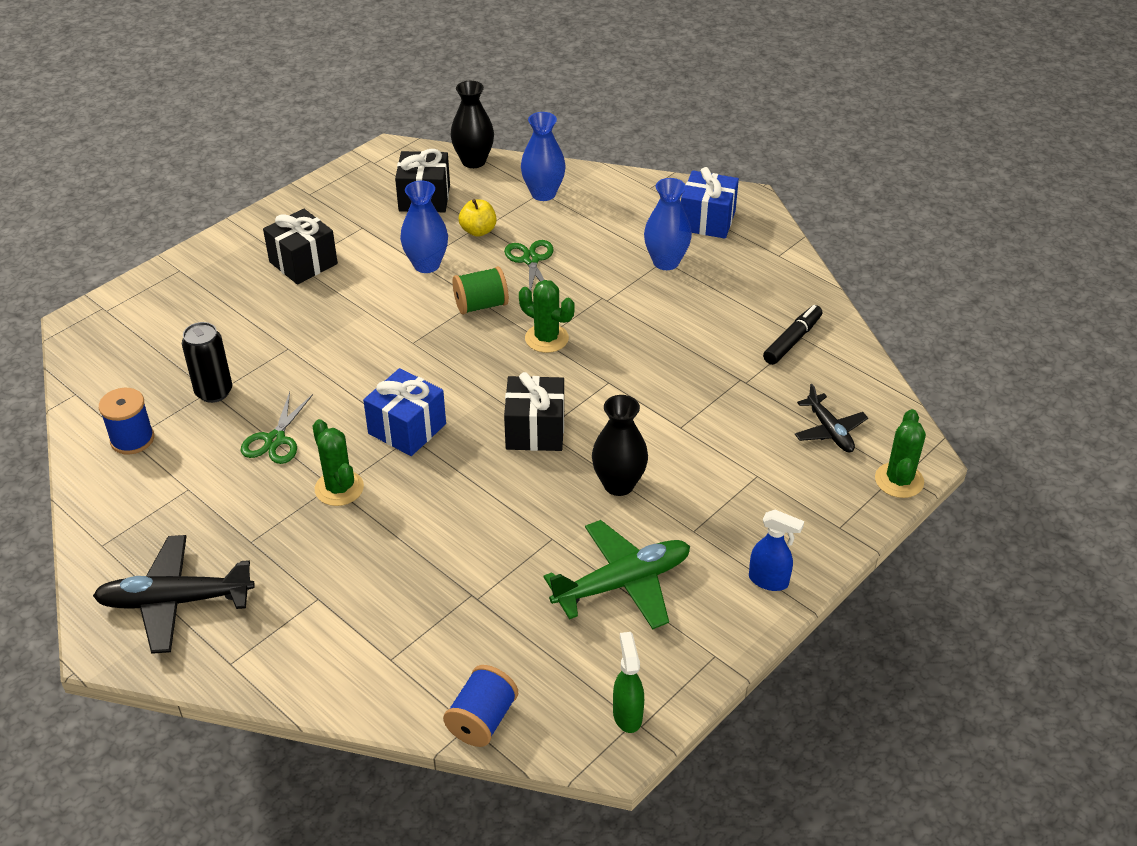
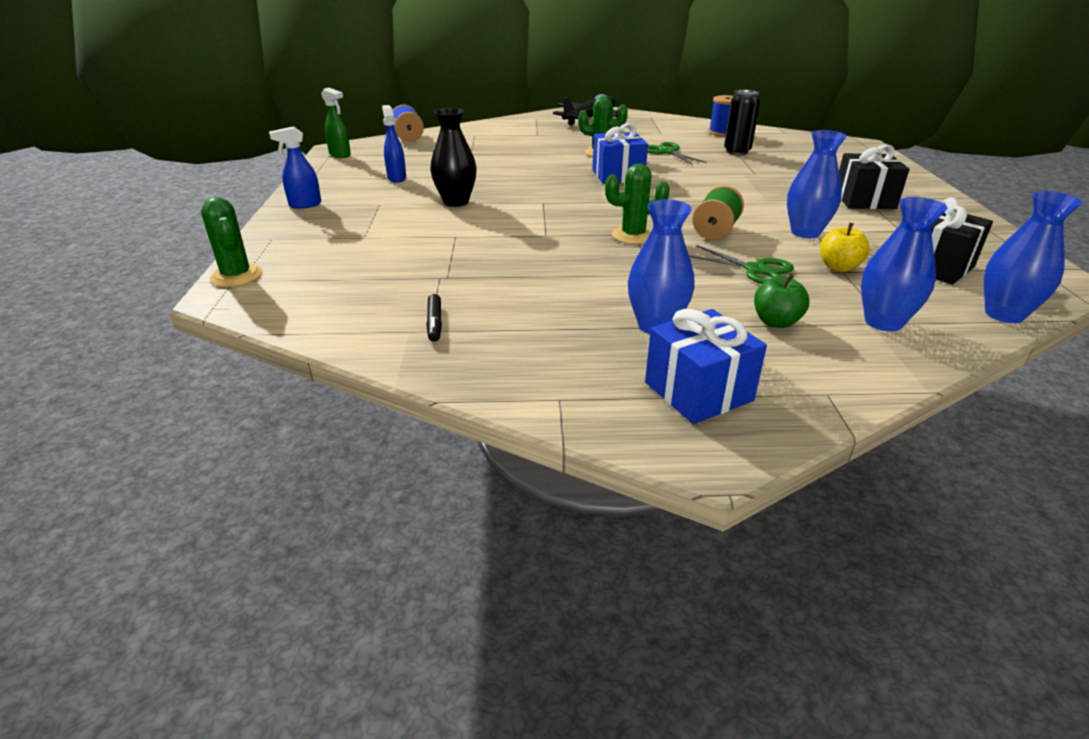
camera: 135 degrees right, 10 degrees down
(473, 161) = (1004, 314): black vase -> blue vase
(535, 430) = (548, 200): black gift -> none
(597, 226) = (776, 322): none -> green apple
(623, 583) = (396, 178): green plane -> blue spray bottle
(792, 340) = (434, 323): black marker -> black marker, size x0.65
(829, 431) = (328, 279): black plane -> none

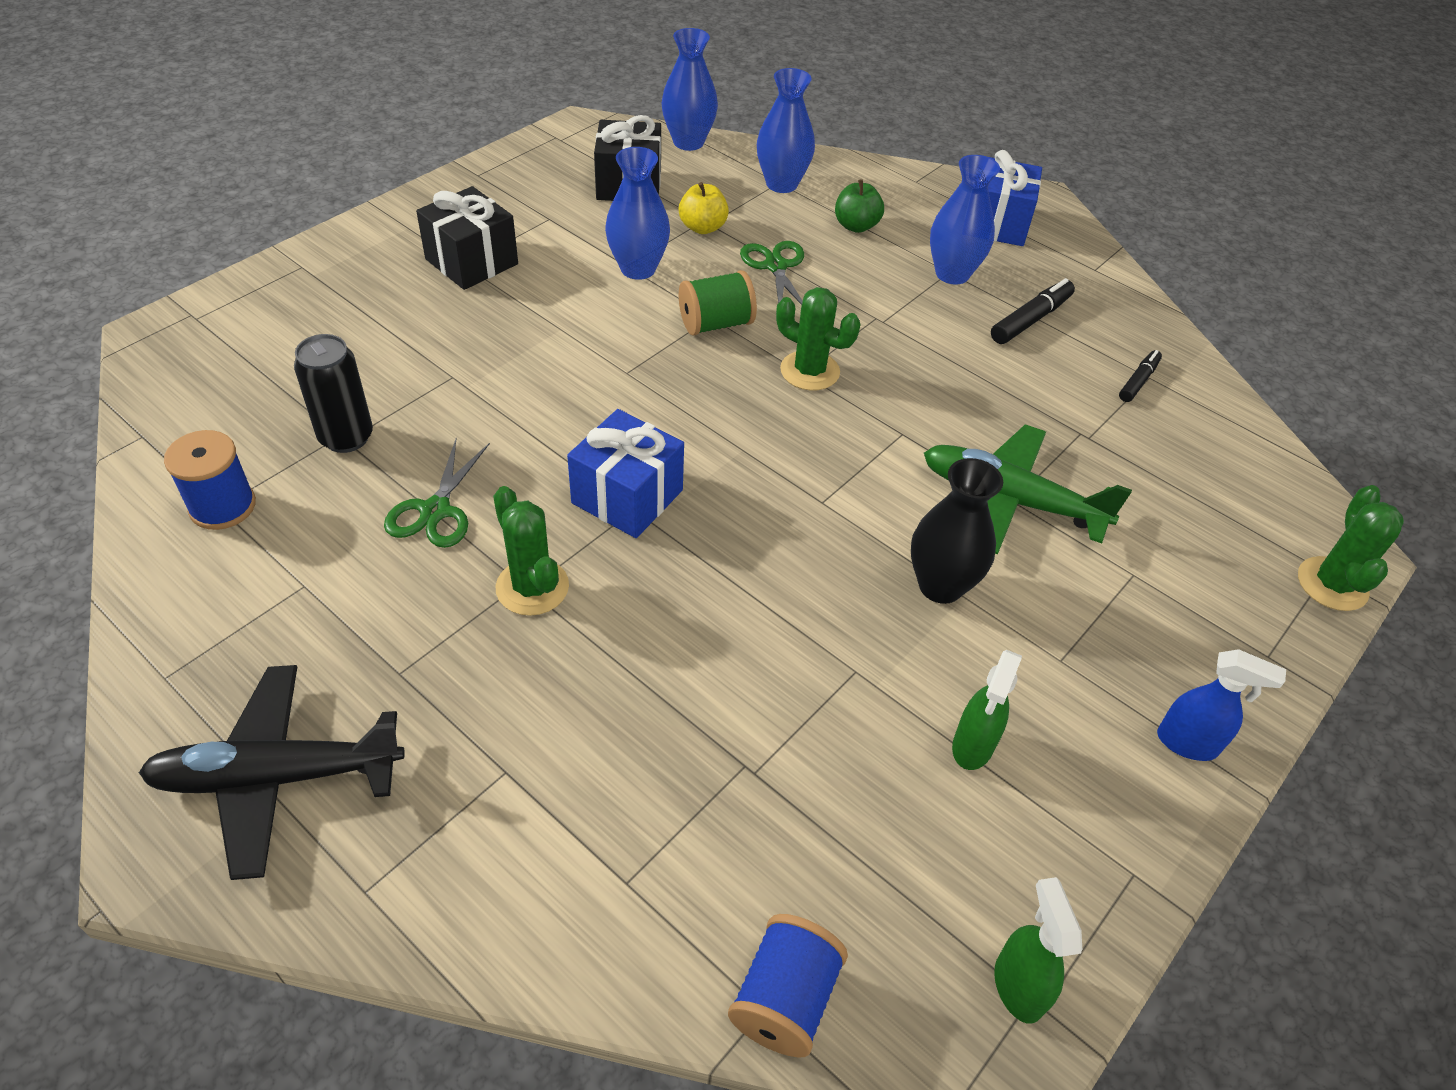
camera: 140 degrees left, 15 degrees up
(396, 178) = (972, 746): blue spray bottle -> green spray bottle
(456, 235) = (1010, 500): none -> green plane
(557, 324) = (1030, 320): none -> black marker

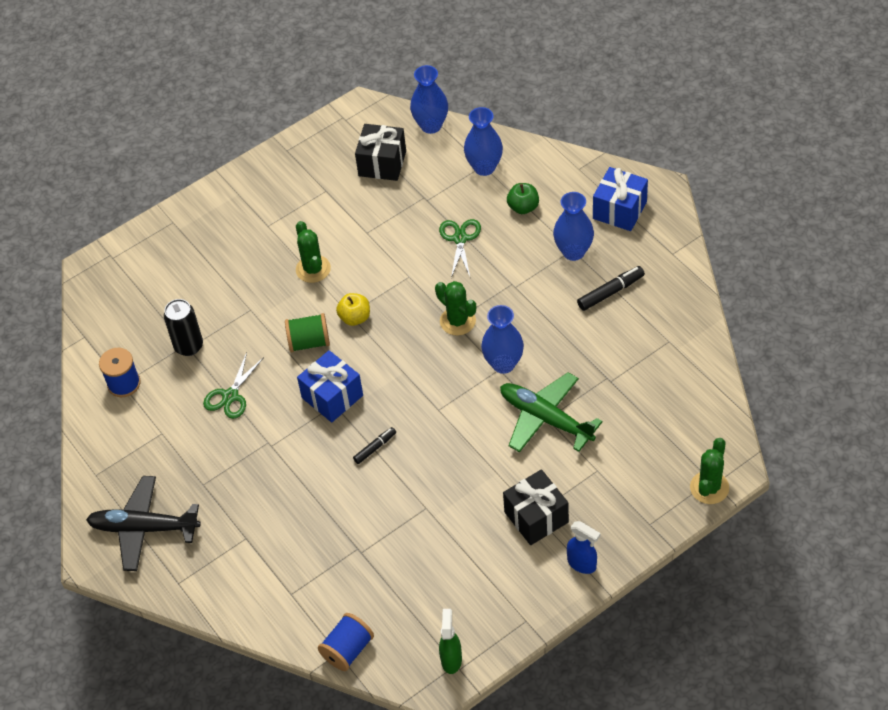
camera: 20 degrees right, 5 degrees up
(472, 261) = (272, 224): black gift -> black gift (536, 517)
(532, 587) = (273, 445): green cactus -> green cactus (313, 269)
(638, 269) = (373, 236): blue vase -> blue vase (503, 364)
(702, 227) = (421, 203): yellow apple -> yellow apple (355, 318)
(716, 324) = (410, 282): green spool -> green spool (309, 342)
(940, 586) = (486, 466): black vase -> none
(972, 746) = (471, 552): green spray bottle -> none
(1138, 381) = (660, 344): black marker -> black marker (375, 448)

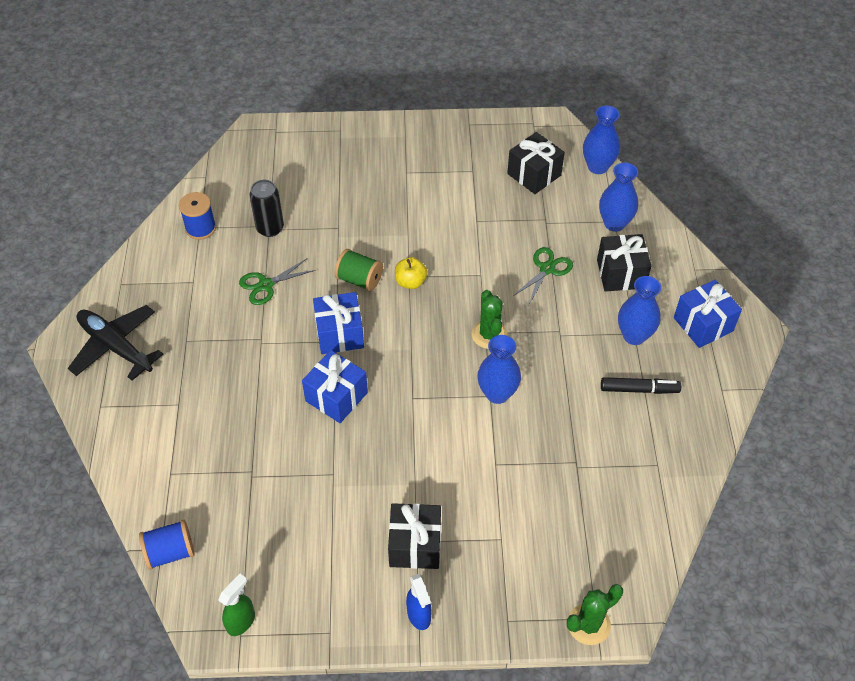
camera: 30 degrees right, 0 degrees up
(313, 269) = (411, 225): green cactus -> none
(375, 448) = (336, 397): black marker -> blue gift
(523, 207) = (620, 274): green apple -> black gift
(545, 418) = (494, 463): green plane -> none

